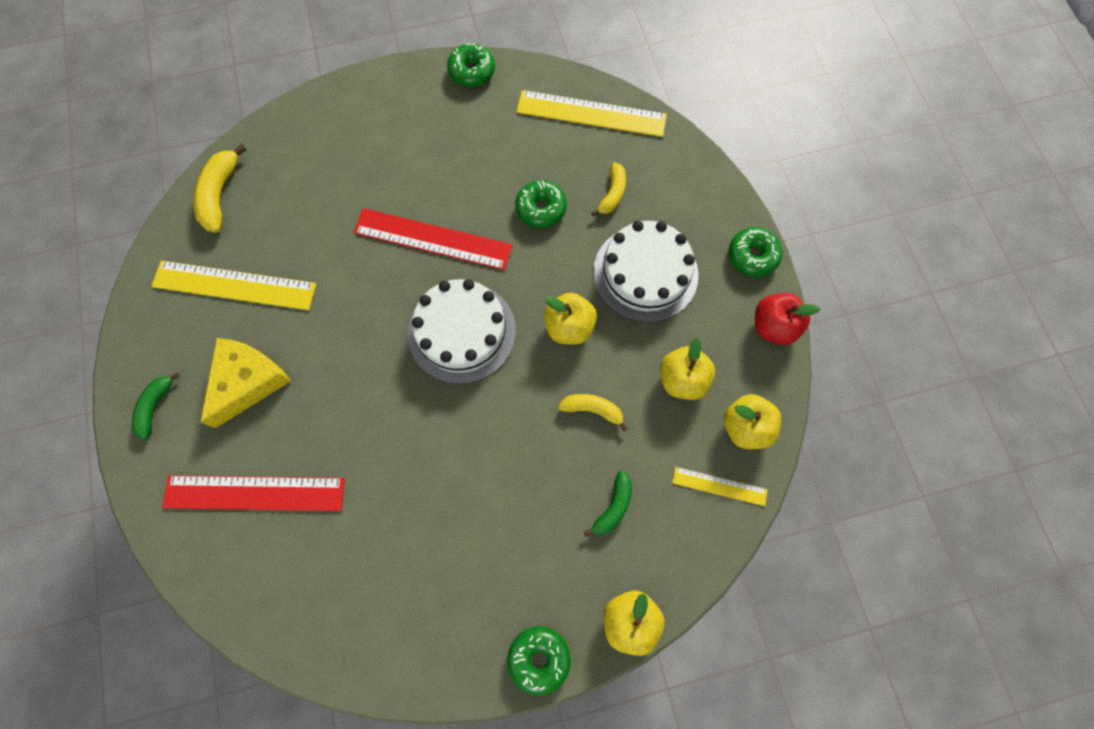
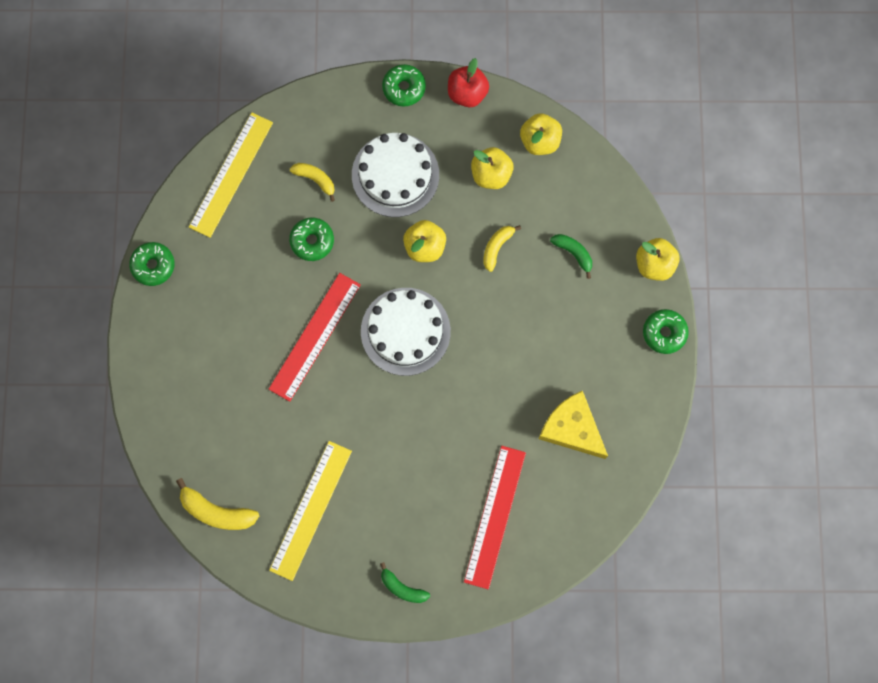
camera: 75 degrees left, 5 degrees up
(247, 381) = (401, 510): yellow cheese -> yellow cheese (572, 428)
(719, 486) = (578, 174): yellow ruler -> none

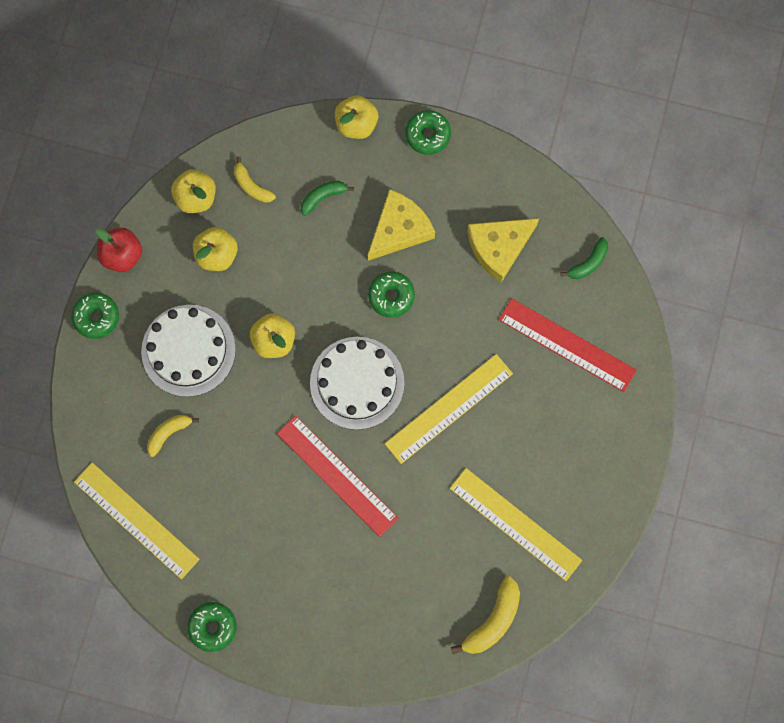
camera: 75 degrees left, 0 degrees up
(312, 241) = (234, 453): green donut -> green donut (391, 296)
(402, 588) = (615, 452): green banana -> green banana (588, 263)
(404, 421) = (448, 408): none -> yellow ruler
(497, 247) = (295, 270): yellow banana -> yellow banana (251, 186)
(563, 331) = (399, 229): none -> yellow cheese

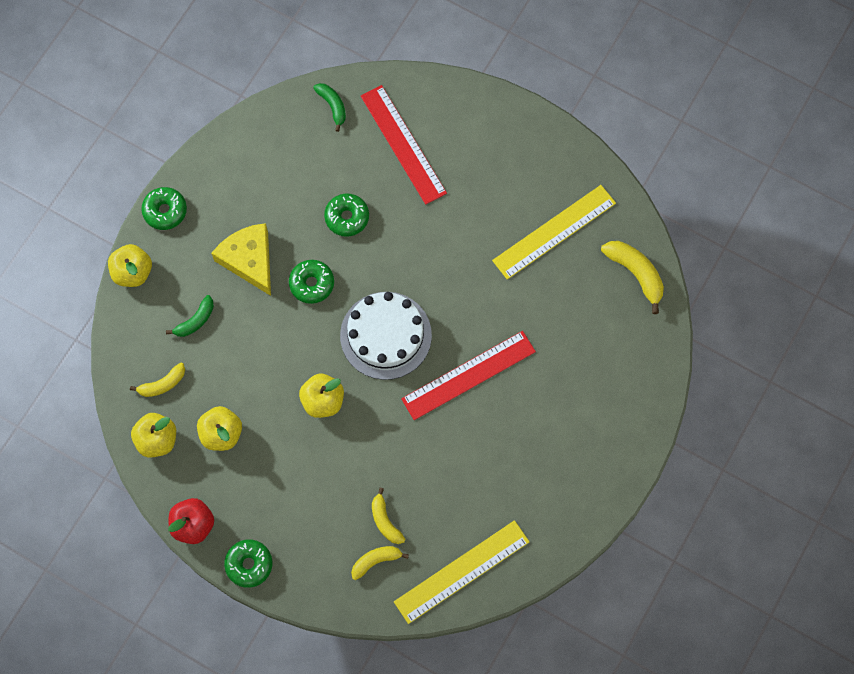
camera: 75 degrees left, 5 degrees down
(127, 435) = (376, 561): none -> yellow banana
(188, 350) = (309, 483): white cake -> none
(213, 627) = (581, 523): green donut -> green donut (347, 217)
(323, 197) = (195, 321): green banana -> green banana turned 120 degrees counterclockwise
(448, 408) = (432, 261): yellow ruler -> none
(499, 248) = (295, 177): yellow cheese -> none
(567, 344) = (403, 144): red ruler -> red ruler turned 75 degrees counterclockwise

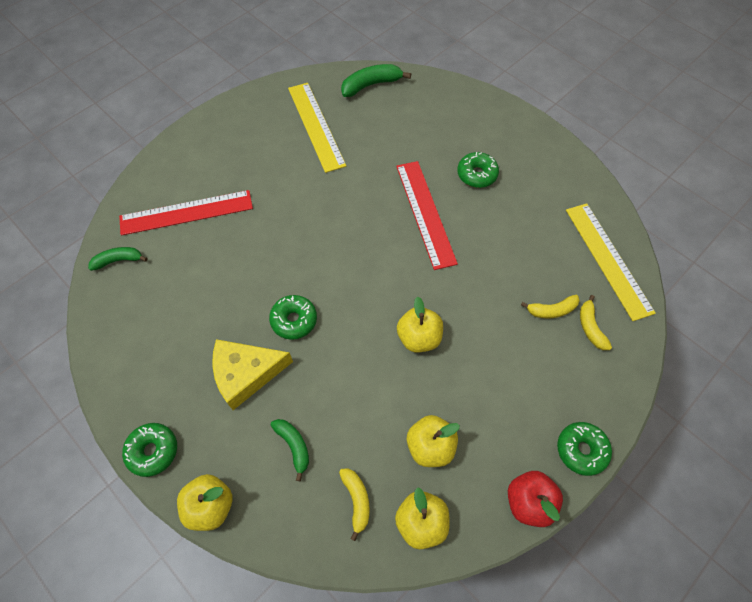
camera: 75 degrees left, 10 degrees down
(347, 217) = (238, 274): green donut -> green donut (476, 174)
(385, 335) = (368, 268): white cake -> none
(636, 273) = (371, 85): yellow banana -> green banana

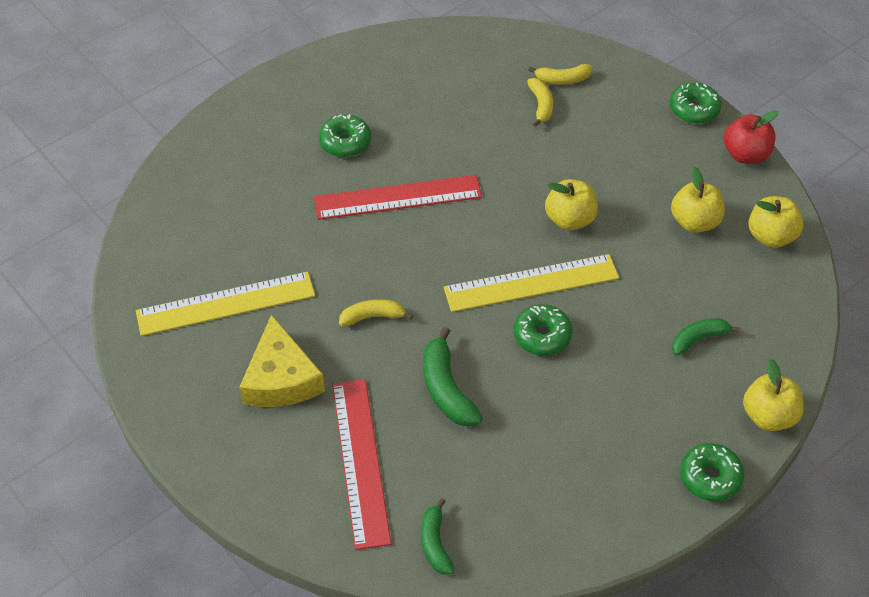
camera: 85 degrees left, 10 degrees down
(246, 374) = (612, 385): yellow cheese -> yellow cheese (281, 378)
(356, 500) = (753, 286): yellow banana -> yellow banana (373, 317)
(371, 85) = (160, 236): green banana -> green banana (446, 389)
(608, 259) = (481, 51): yellow ruler -> yellow ruler (531, 283)

